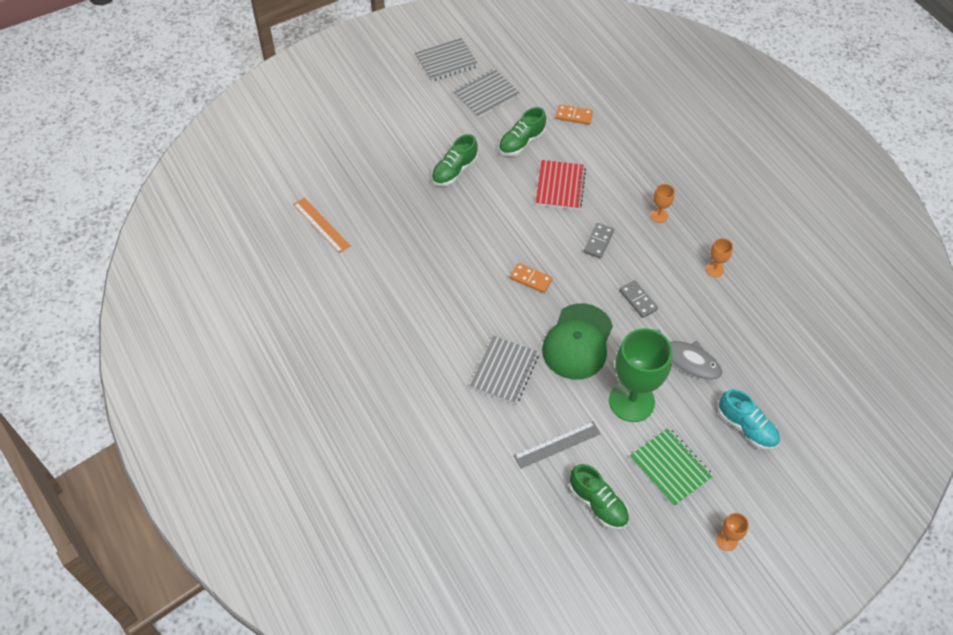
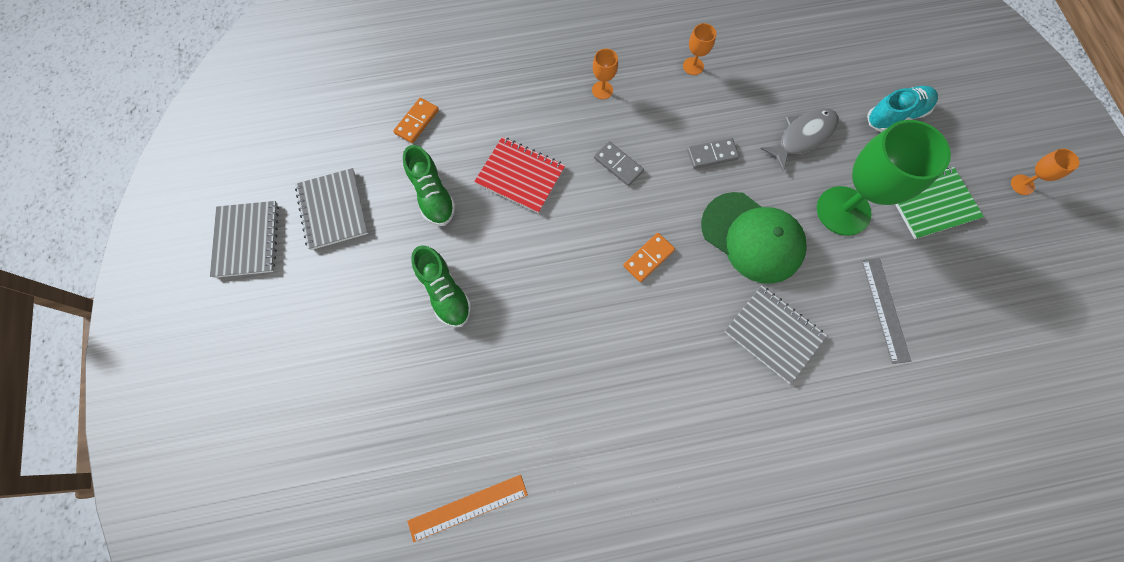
camera: 70 degrees left, 15 degrees up
(598, 504) = (966, 292): green shoe -> none

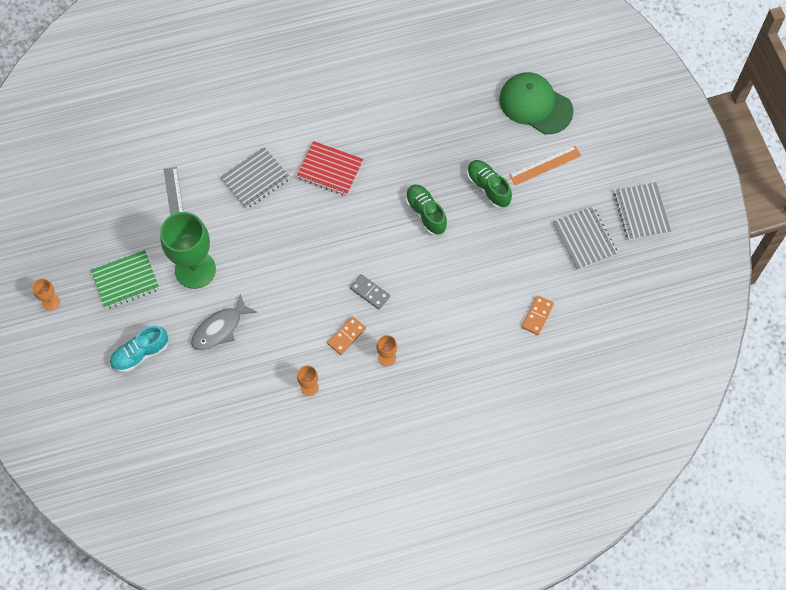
camera: 175 degrees right, 5 degrees down
(432, 195) = (511, 256): green shoe -> green shoe (425, 213)
(468, 507) = (449, 68): orange ruler -> orange ruler (545, 165)
(520, 176) = (446, 277): red notebook -> red notebook (330, 170)
(648, 258) = (343, 223): orange domino -> orange domino (346, 336)
(712, 155) = (295, 307): grey domino -> none
(752, 237) = (266, 244): green cap -> green cap (535, 105)
(773, 334) = (255, 179): grey notebook -> grey notebook turned 75 degrees counterclockwise

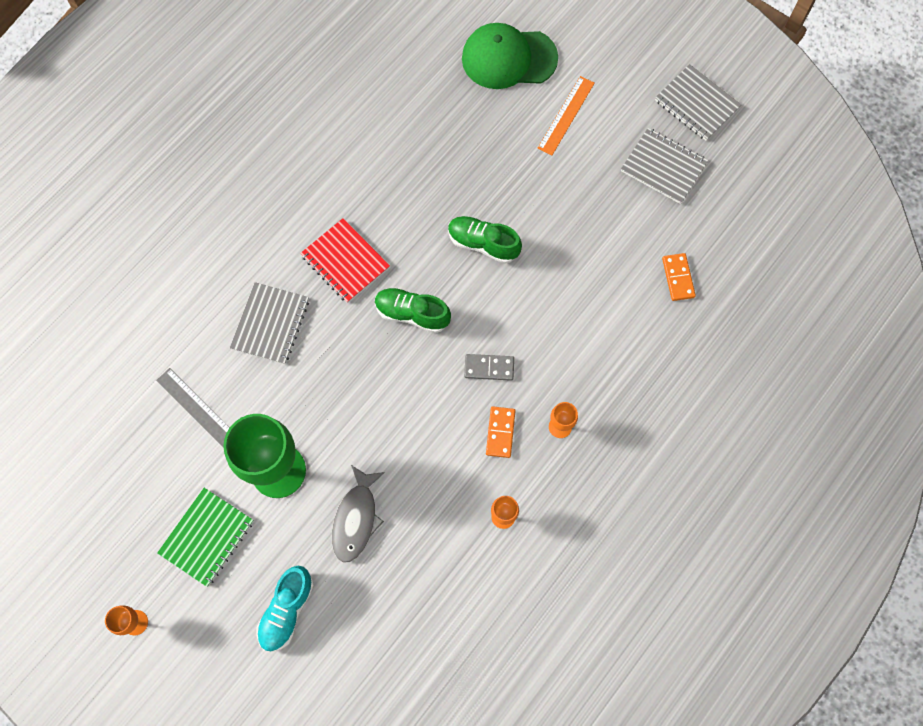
camera: 35 degrees left, 5 degrees up
(330, 170) = (345, 262): red notebook -> red notebook turned 60 degrees clockwise
(488, 188) = (526, 175): green shoe -> green shoe (412, 314)

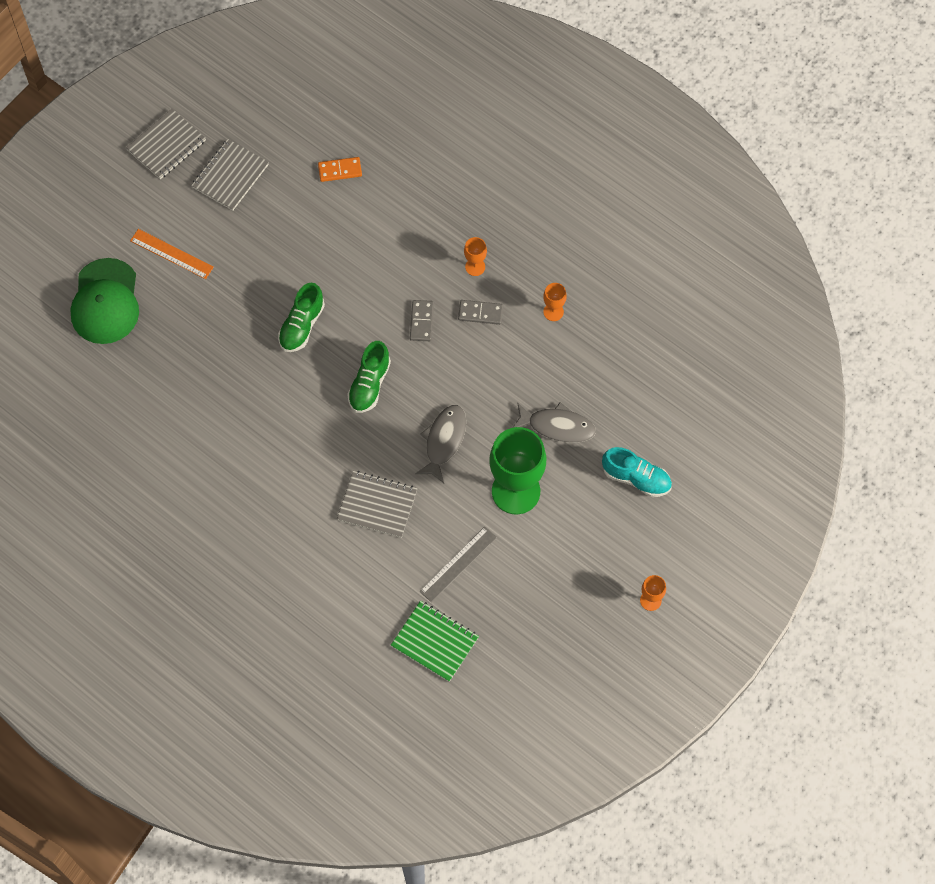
camera: 90 degrees left, 5 degrees down
(207, 537) = (575, 547): green notebook -> green notebook (435, 642)
(342, 392) = (444, 441): none -> grey fish
(345, 262) = (316, 442): red notebook -> none
(500, 432) = (480, 313): orange domino -> grey domino

